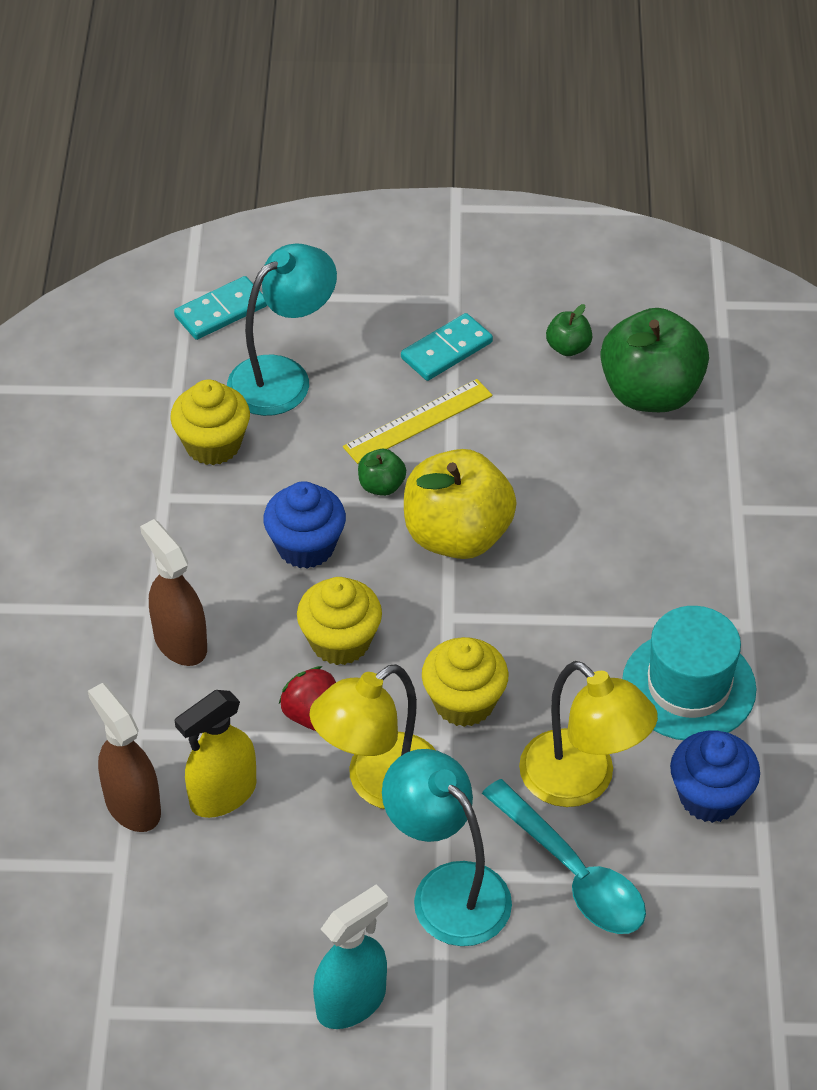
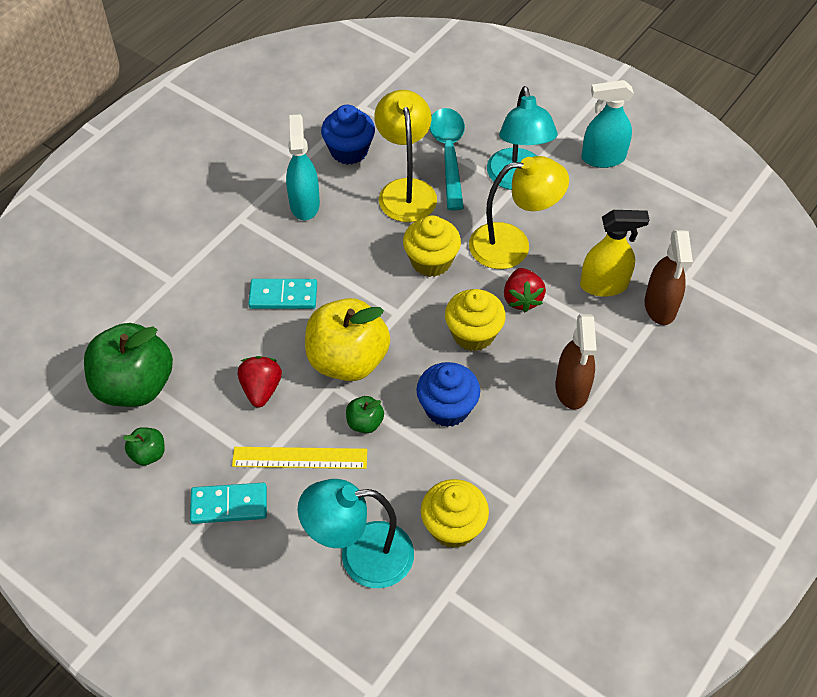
camera: 145 degrees left, 5 degrees up
(221, 311) = (360, 654): turquoise domino -> turquoise domino (283, 296)
(520, 458) = (261, 389): none -> red strawberry
(688, 686) = (304, 204): turquoise hat -> turquoise spray bottle

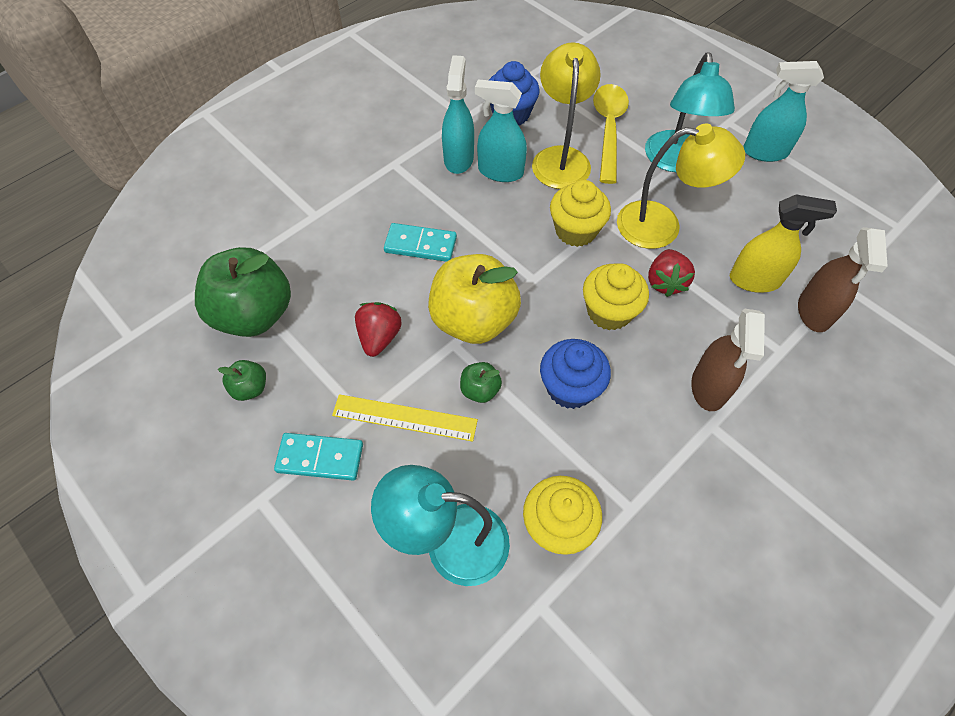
camera: 10 degrees right, 5 degrees up
(348, 212) = (500, 171): none -> turquoise spray bottle
(448, 154) = (608, 129): turquoise spoon -> yellow spoon

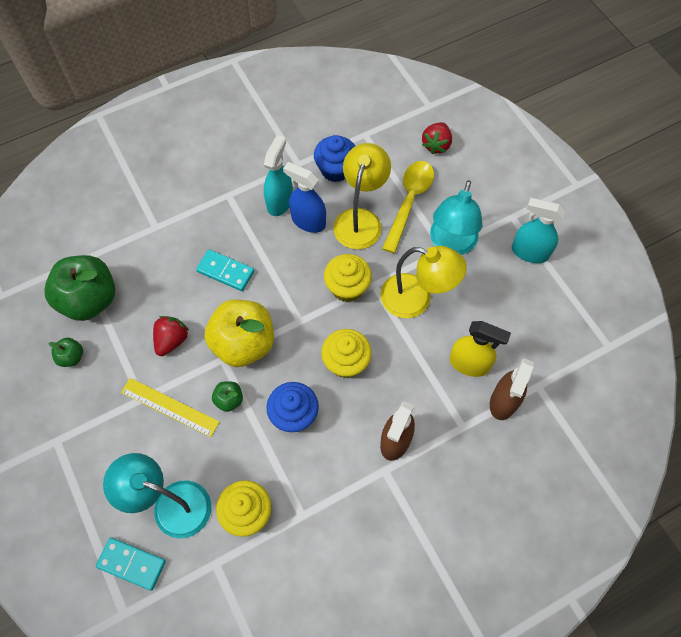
camera: 15 degrees right, 5 degrees up
(320, 458) = (104, 421): turquoise domino -> turquoise domino (132, 563)
(500, 171) = (308, 221): turquoise spray bottle -> blue spray bottle
(665, 282) = (398, 348): red strawberry -> red strawberry (436, 145)

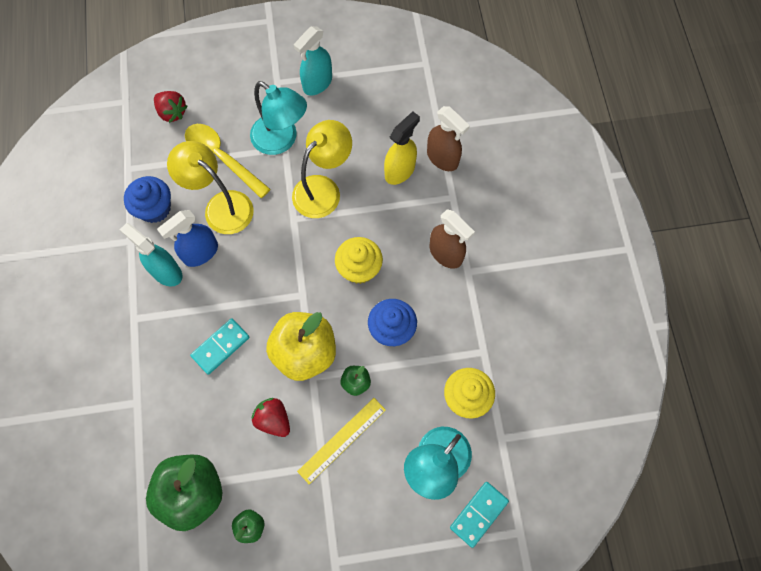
camera: 70 degrees left, 5 degrees up
(347, 287) = (286, 242): yellow cupcake -> none

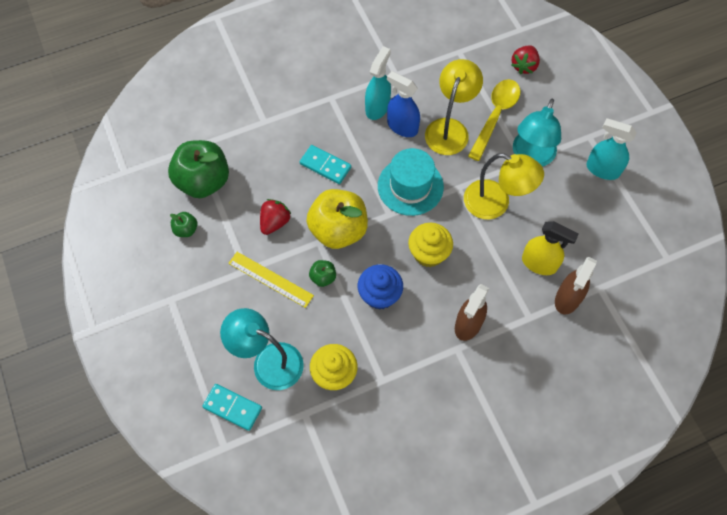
camera: 75 degrees right, 5 degrees down
(155, 208) = (430, 82): blue cupcake -> none
(276, 265) = (410, 186): none -> turquoise hat

